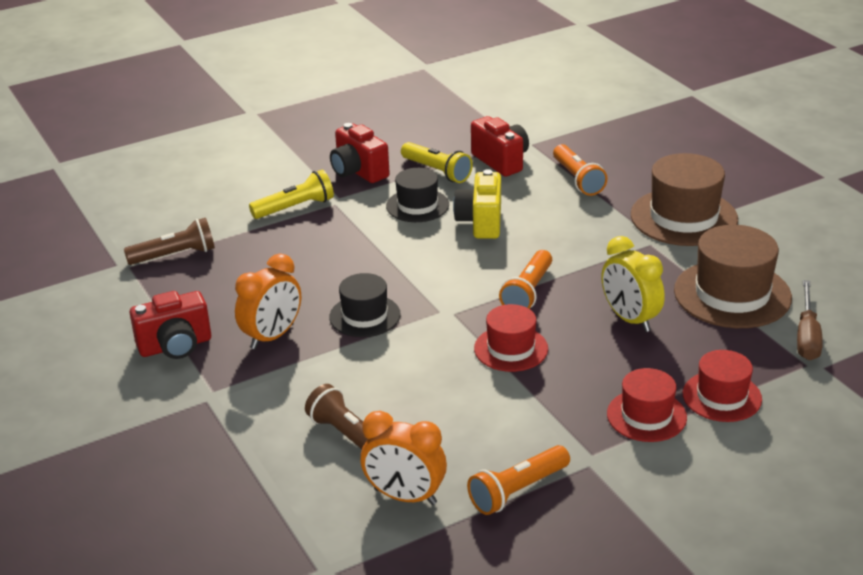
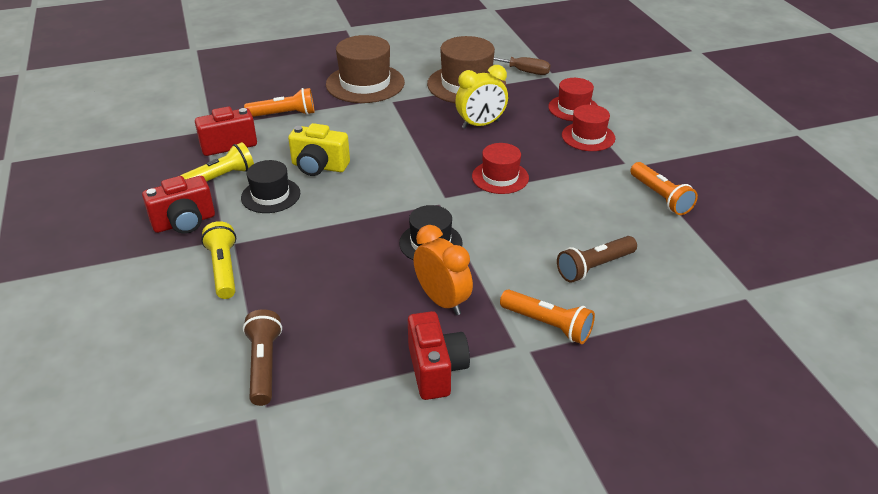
camera: 80 degrees left, 5 degrees up
(405, 496) = (665, 247): orange clock -> none
(528, 292) = (430, 159): orange flashlight -> orange flashlight (547, 325)

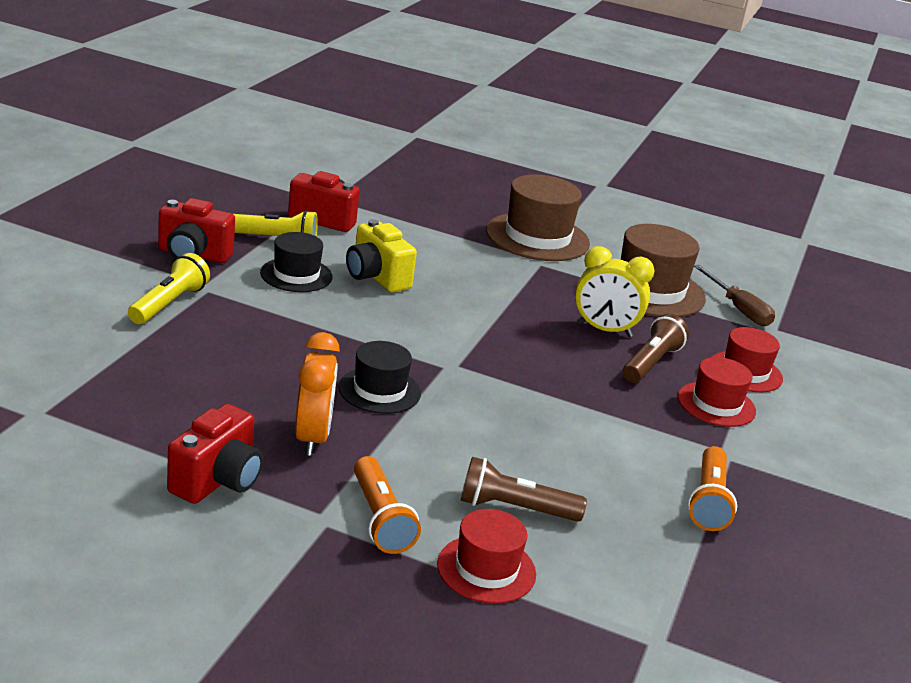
camera: 35 degrees right, 10 degrees down
(264, 365) = (89, 385): brown flashlight -> brown flashlight (651, 363)
(284, 114) = (413, 222): orange flashlight -> none
(500, 177) = (546, 382): red hat -> red hat (486, 569)

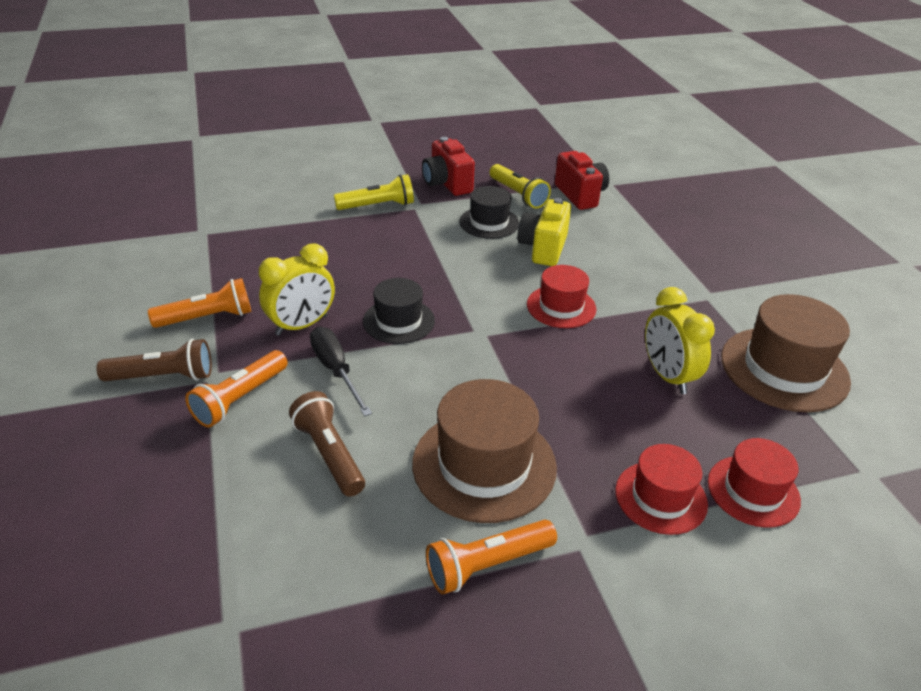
camera: 55 degrees right, 10 degrees up
(217, 480) = (207, 318): red camera -> orange flashlight
(312, 438) = (301, 325): orange clock -> yellow clock
(407, 453) = (336, 370): none -> black screwdriver
(486, 569) = (232, 478): red hat -> red hat (561, 306)
(537, 237) = (746, 277): brown hat -> brown hat (484, 465)
(651, 363) = (661, 425): brown flashlight -> brown flashlight (163, 377)
(738, 309) = (863, 434): brown screwdriver -> none

